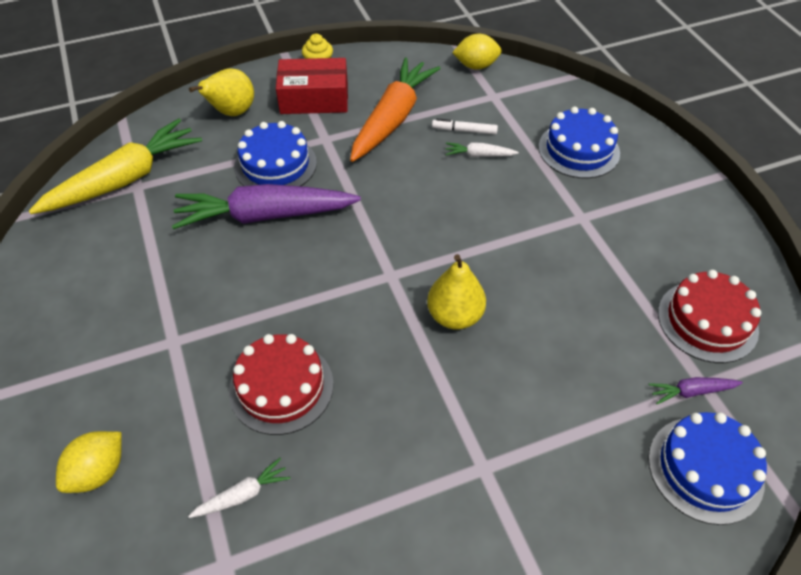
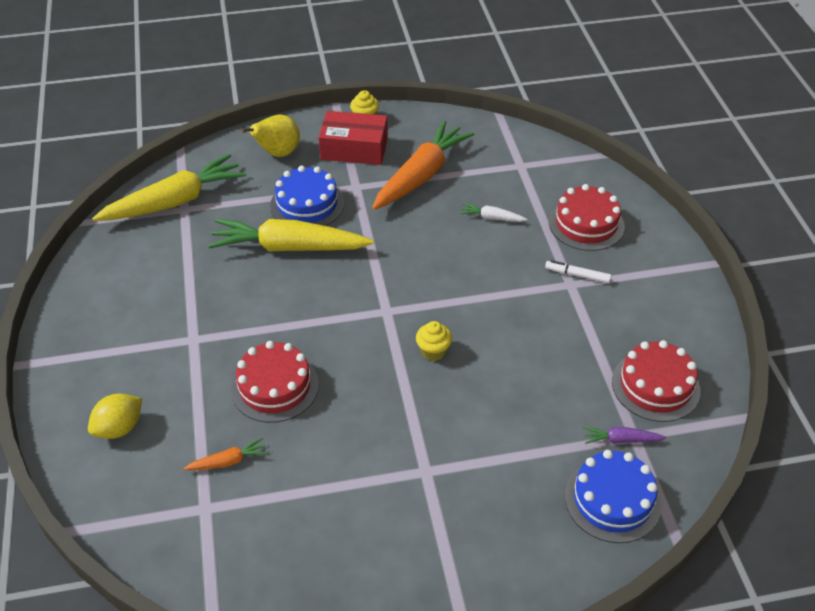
camera: 10 degrees right, 5 degrees down
(242, 495) = (228, 461): white carrot -> orange carrot
(265, 216) = (289, 247): purple carrot -> yellow carrot
(455, 316) = (433, 351): yellow pear -> yellow cupcake
(464, 130) = (484, 194): white marker -> white marker (577, 275)
(476, 66) = (512, 135): yellow lemon -> none
(578, 150) = (586, 224): blue cake -> red cake

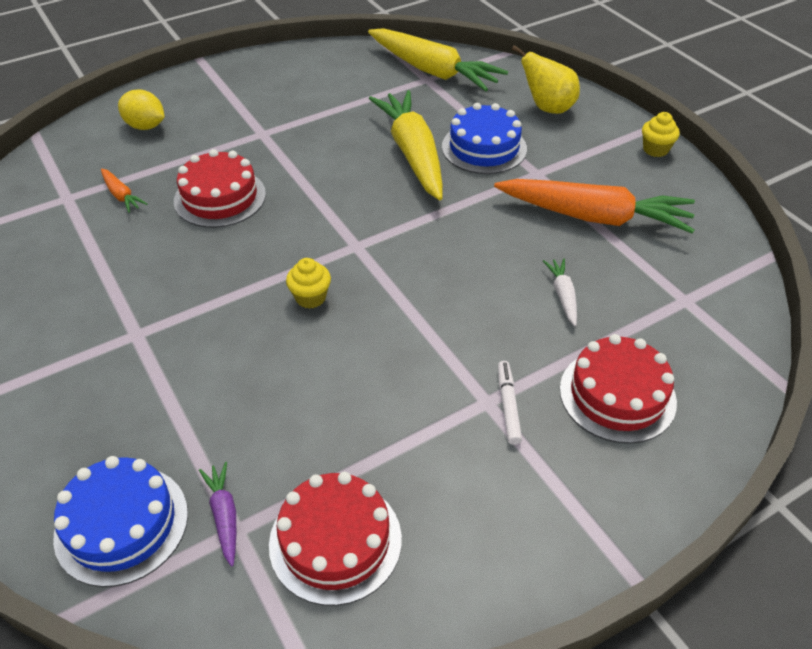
camera: 70 degrees right, 0 degrees up
(354, 149) = (598, 155): red box -> none

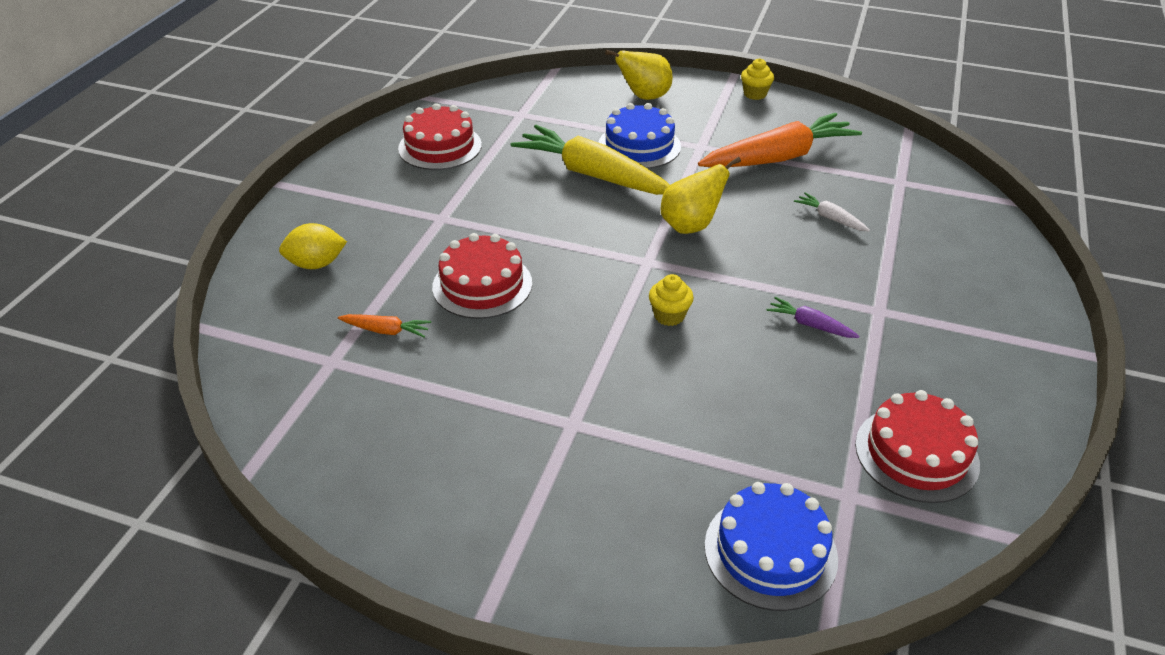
camera: 40 degrees left, 5 degrees down
(224, 516) = (829, 492): purple carrot -> purple carrot (810, 325)
(430, 236) = (690, 226): none -> yellow pear
(432, 71) = (516, 106): yellow carrot -> none
(508, 405) = (894, 305): white marker -> none
(617, 395) = (942, 260): red cake -> red cake (440, 147)

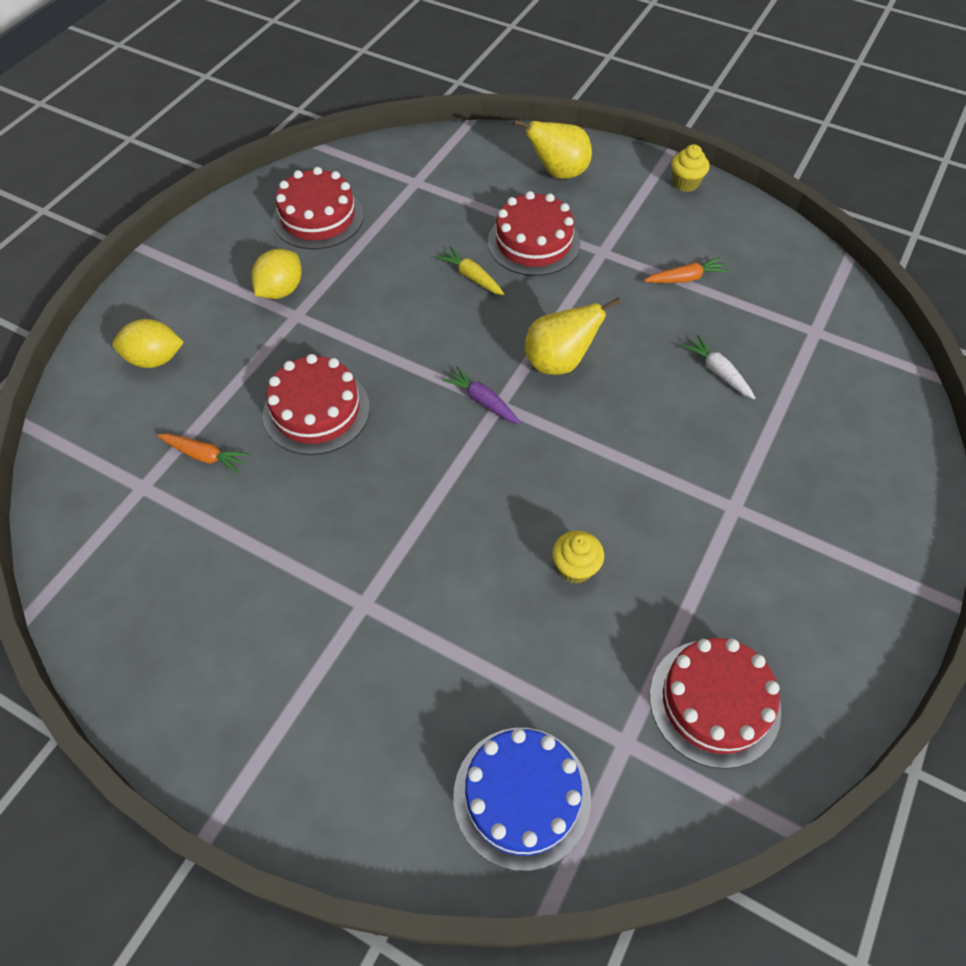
camera: 10 degrees right, 15 degrees up
(421, 201) = (280, 290): none -> yellow lemon
(593, 175) = (472, 277): yellow carrot -> yellow carrot, size x0.43
(639, 146) = (533, 242): blue cake -> red cake
(669, 316) = (502, 480): yellow cupcake -> yellow cupcake (575, 568)
(778, 157) = (685, 278): orange carrot -> orange carrot, size x0.43
(810, 325) = (651, 515): purple carrot -> purple carrot (482, 401)

